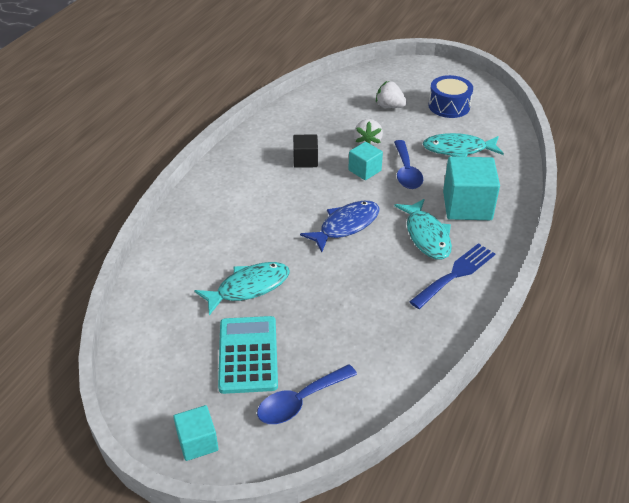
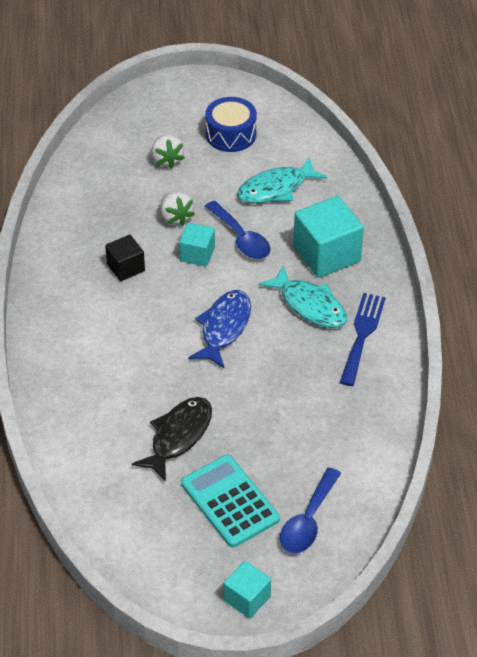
camera: 30 degrees left, 5 degrees up
(249, 287) = (178, 436): turquoise fish -> black fish
(389, 106) = (167, 160): white strawberry -> white strawberry turned 105 degrees counterclockwise

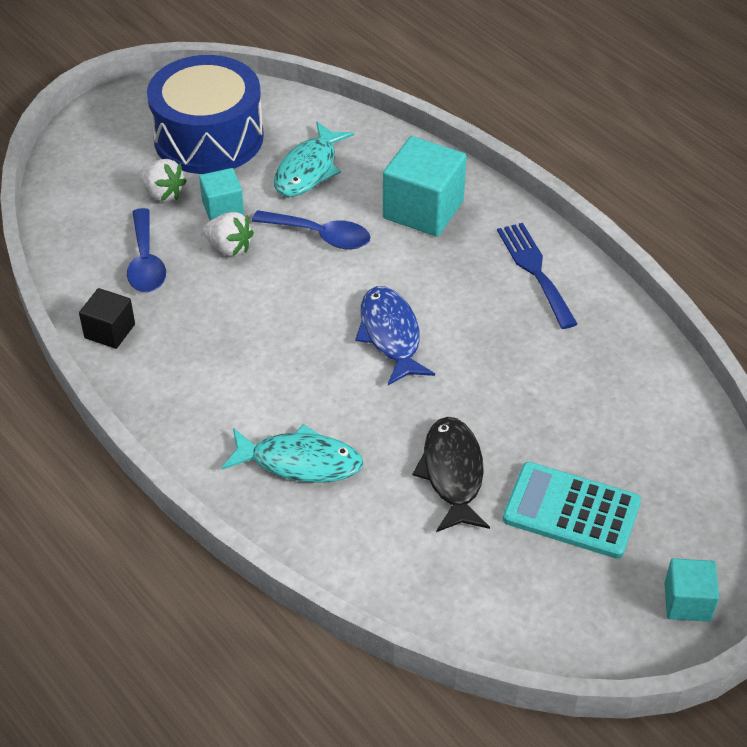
camera: 35 degrees left, 0 degrees up
(126, 267) = (223, 326): black cube -> black cube (110, 331)
(197, 254) = (289, 274): turquoise cube -> turquoise cube (223, 208)
(231, 134) = (208, 137): blue drum -> blue drum, size x1.71
(308, 520) = (666, 484): blue spoon -> blue spoon (145, 261)
(309, 305) = (455, 268): turquoise fish -> turquoise fish (300, 462)

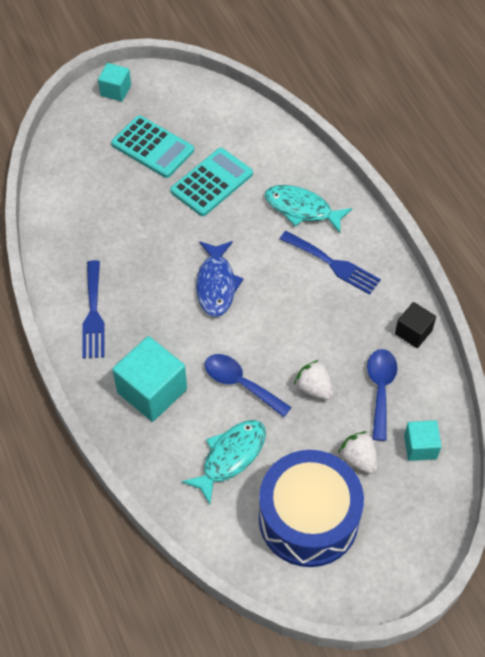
camera: 165 degrees left, 10 degrees up
(223, 208) = (311, 431): turquoise cube -> turquoise cube (420, 447)
(235, 393) = (333, 264): none -> blue fork
(453, 473) = (212, 182): black fish -> turquoise calculator

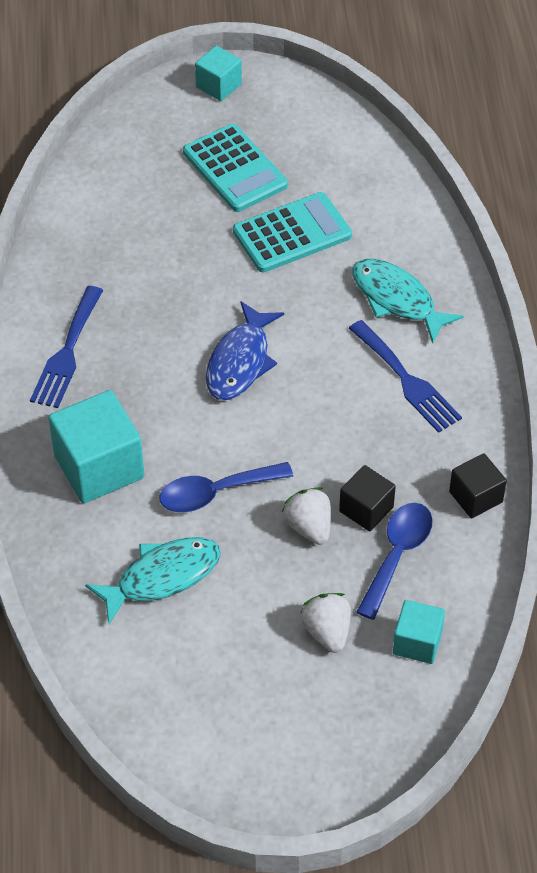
camera: 20 degrees right, 5 degrees down
(241, 384) = (216, 492): blue spoon -> blue spoon turned 75 degrees counterclockwise
(308, 518) = (228, 682): blue drum -> none
(346, 363) = (366, 509): none -> black cube

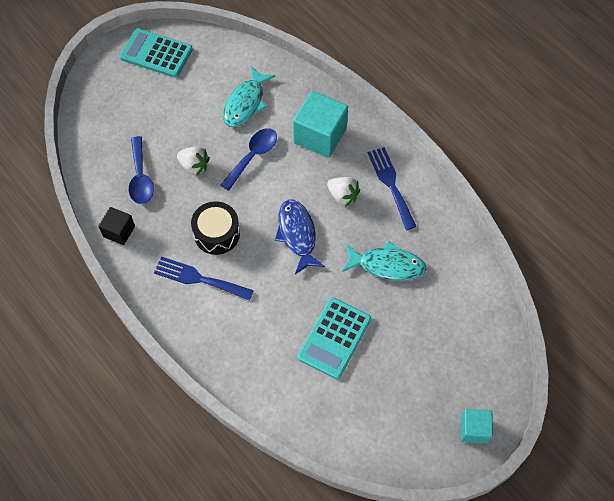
camera: 145 degrees right, 10 degrees up
(235, 169) = (406, 365): turquoise calculator -> turquoise calculator (156, 53)
(327, 631) = (150, 123): white strawberry -> white strawberry (343, 196)
(344, 420) = (217, 234): none -> black drum
(366, 509) = (172, 192): black cube -> none
(397, 299) = (240, 330): turquoise fish -> turquoise fish (387, 265)
(417, 642) = (104, 142): turquoise cube -> none

